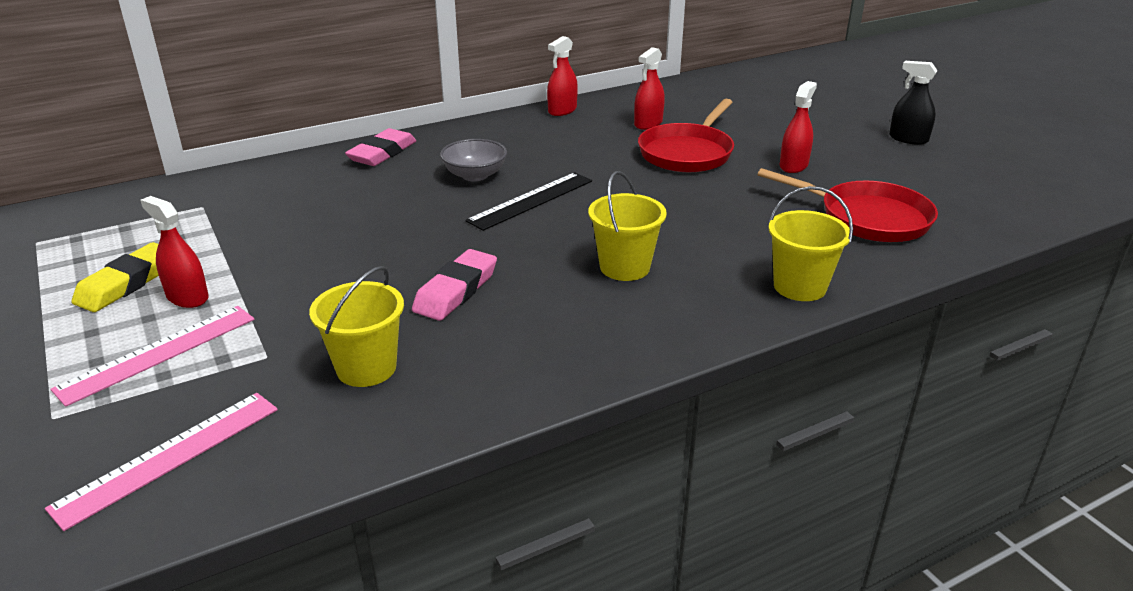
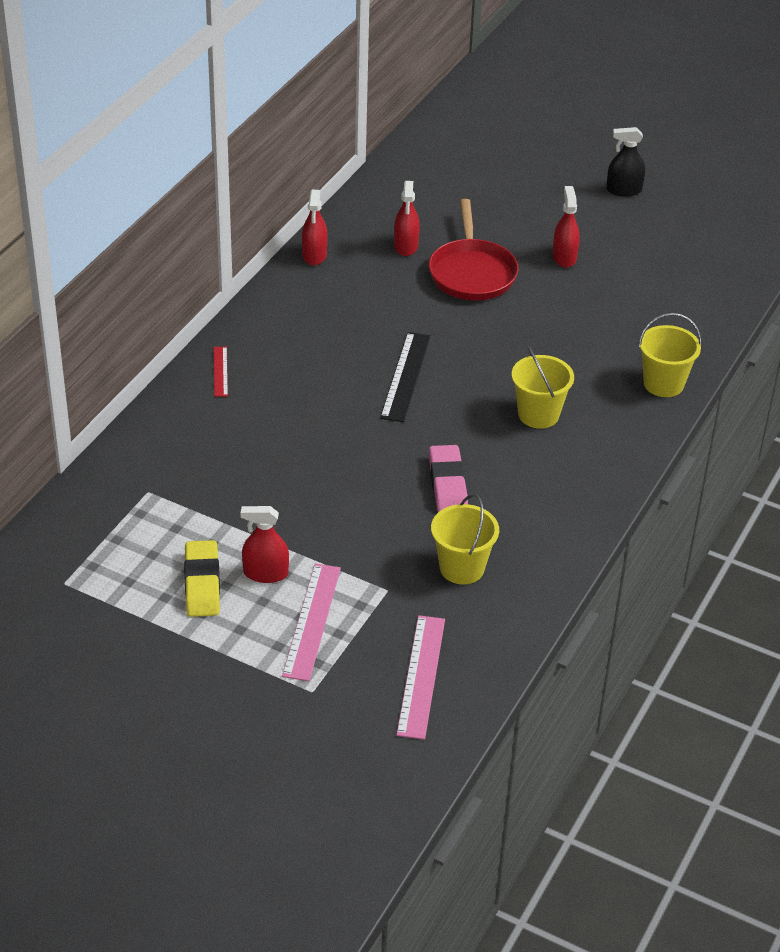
camera: 35 degrees left, 10 degrees up
(382, 153) = (220, 371): pink eraser -> red ruler
(475, 175) = (330, 366): grey bowl -> none
(867, 218) = (658, 297): red pan -> none

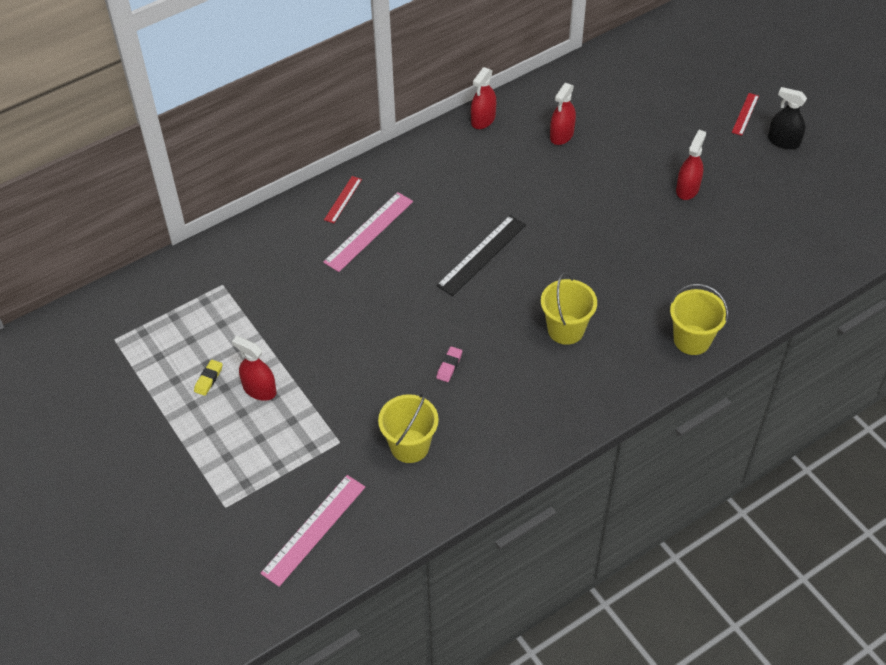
camera: 30 degrees right, 10 degrees up
(202, 583) = (208, 379): yellow eraser -> yellow eraser, size x0.52
(312, 621) = (265, 445): pink ruler -> pink ruler (368, 231)
(447, 484) = (449, 366): pink eraser -> pink eraser, size x0.52
(472, 272) = (599, 177): red pan -> none
(571, 177) = (745, 114): none -> red ruler

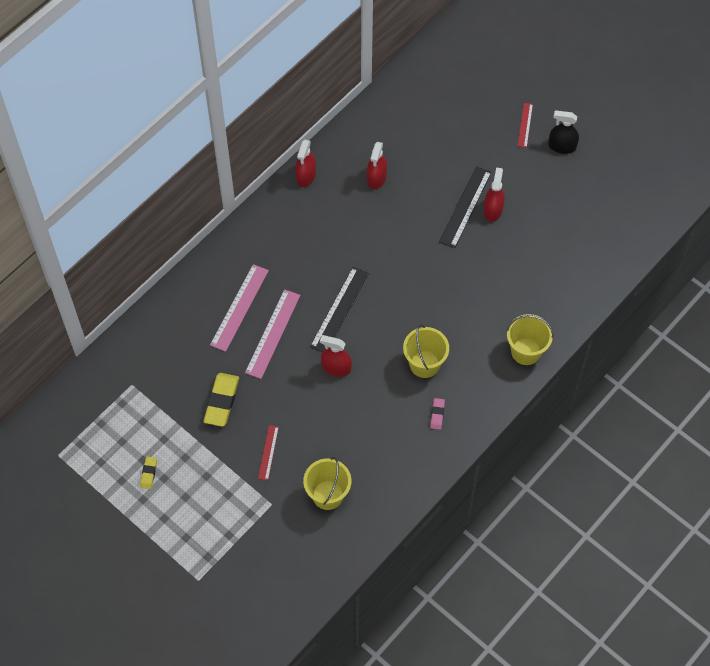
camera: 15 degrees left, 10 degrees up
(259, 389) = (193, 473): red spray bottle -> red spray bottle (336, 367)
(314, 529) = (273, 582): pink ruler -> pink ruler (272, 333)
(317, 321) = (222, 401): none -> yellow eraser
(343, 199) = (208, 281): red ruler -> red ruler (268, 452)
(449, 366) = (340, 418): pink eraser -> pink eraser (437, 415)
(656, 180) = (465, 207): none -> black ruler

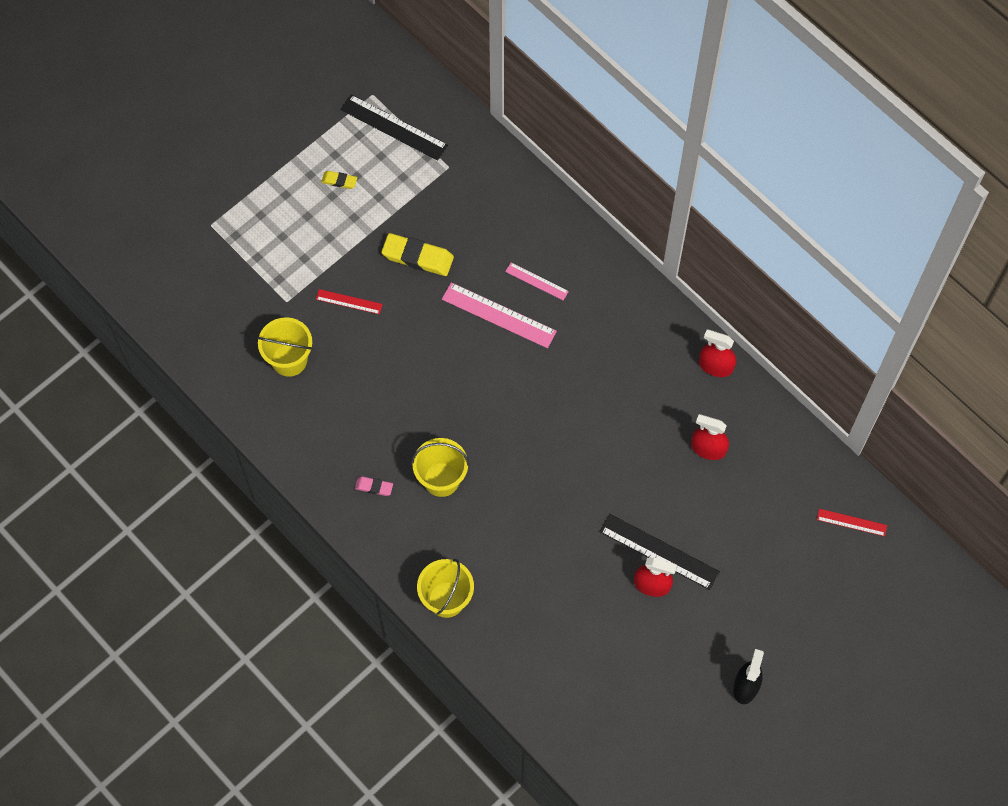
camera: 95 degrees right, 5 degrees up
(239, 307) = (537, 281): pink ruler -> pink ruler, size x0.56
(336, 367) = (447, 381): red spray bottle -> none
(339, 309) = (524, 390): black ruler -> black ruler (394, 127)
(525, 125) = (782, 642): red ruler -> red ruler (851, 522)

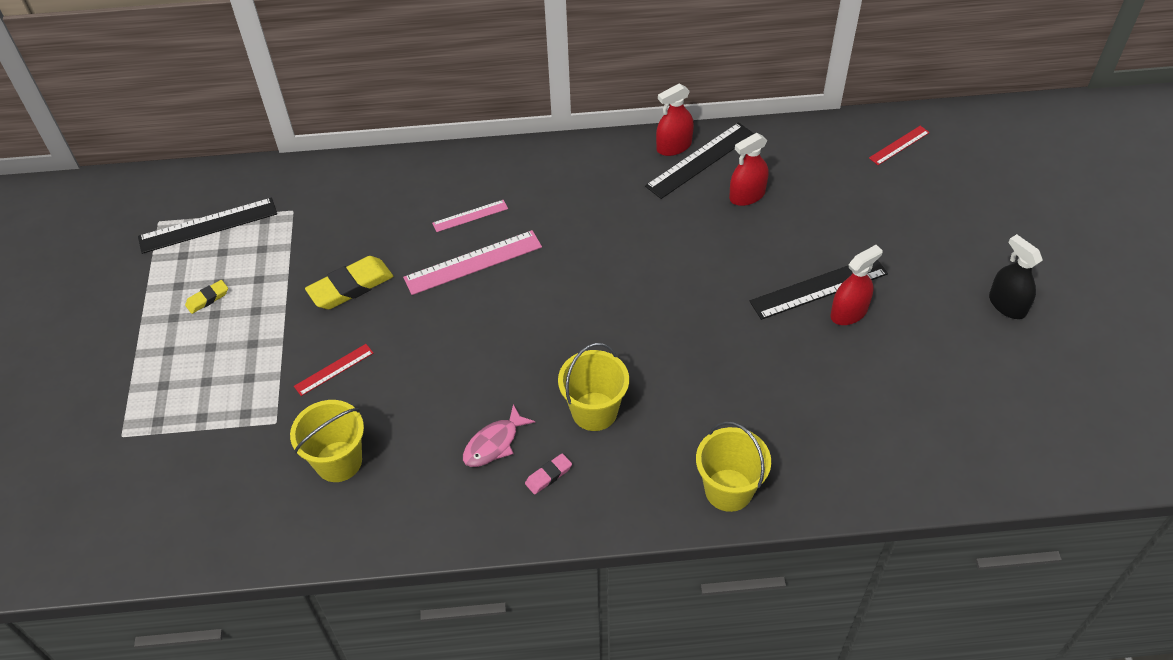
camera: 50 degrees left, 15 degrees down
(371, 438) = (494, 443): none -> pink fish
(717, 393) = (700, 160): none -> black ruler

